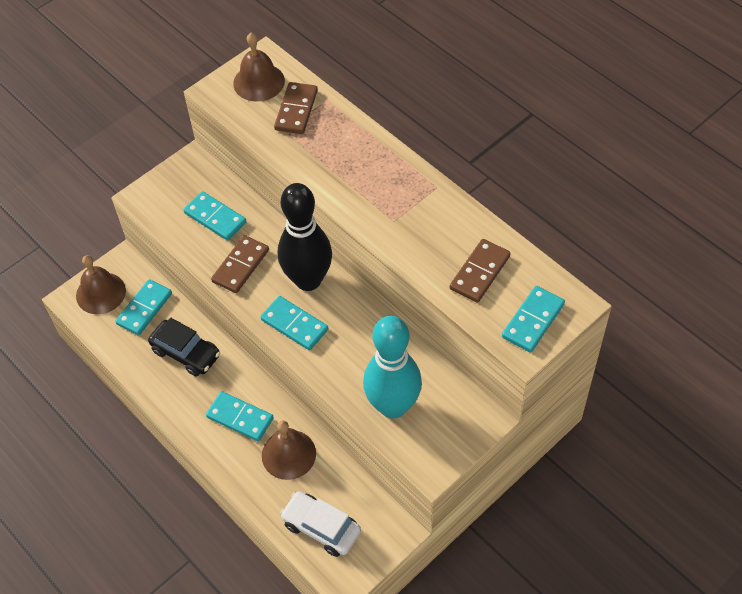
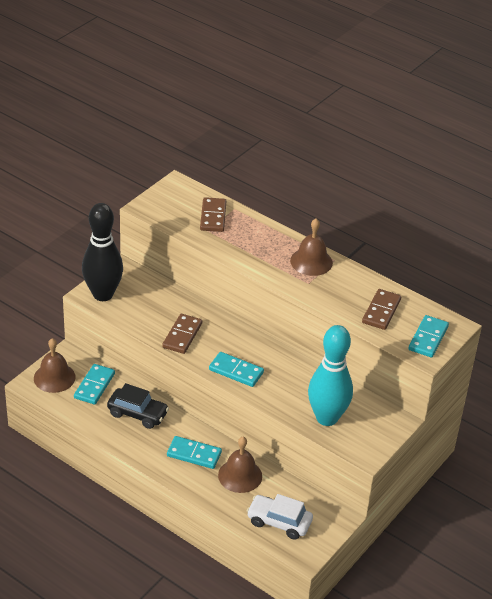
camera: 15 degrees left, 15 degrees down
(215, 218) = (152, 305): turquoise domino -> none
(259, 82) = (178, 199): brown bell -> brown bell (311, 261)
(308, 280) = (238, 341): black bowling pin -> black bowling pin (103, 294)

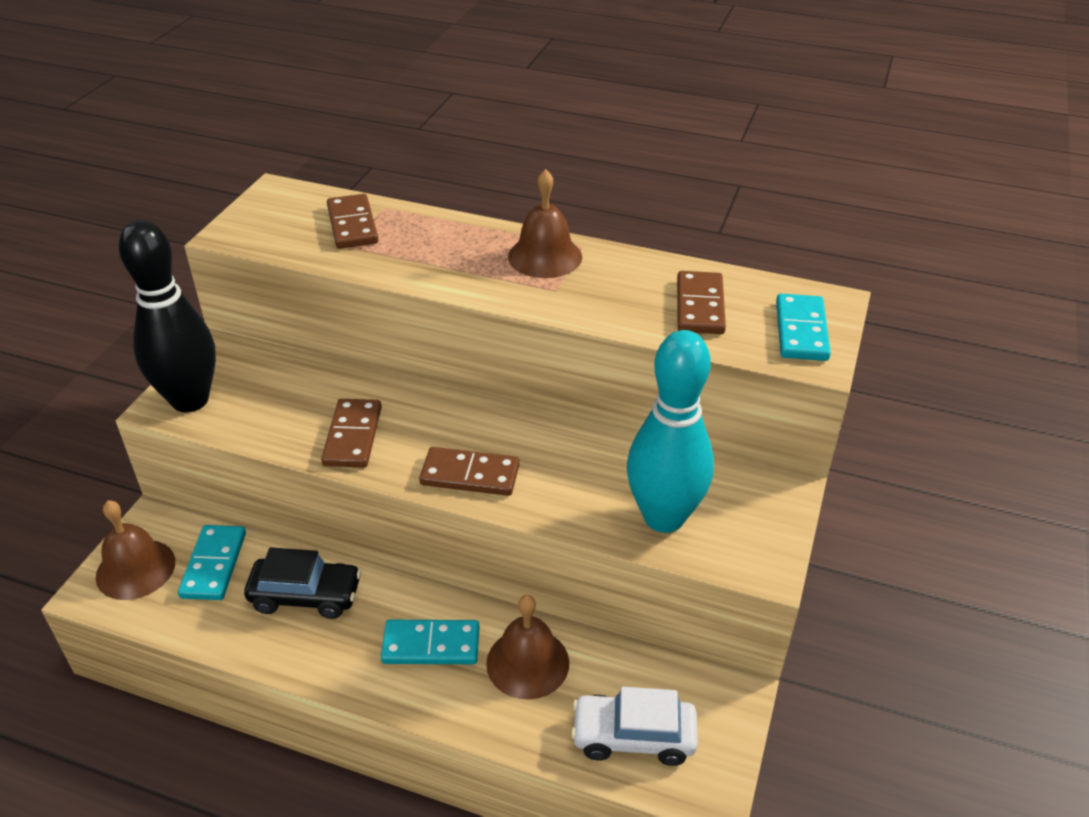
camera: 15 degrees left, 0 degrees up
(236, 371) = (470, 475): turquoise domino -> brown domino

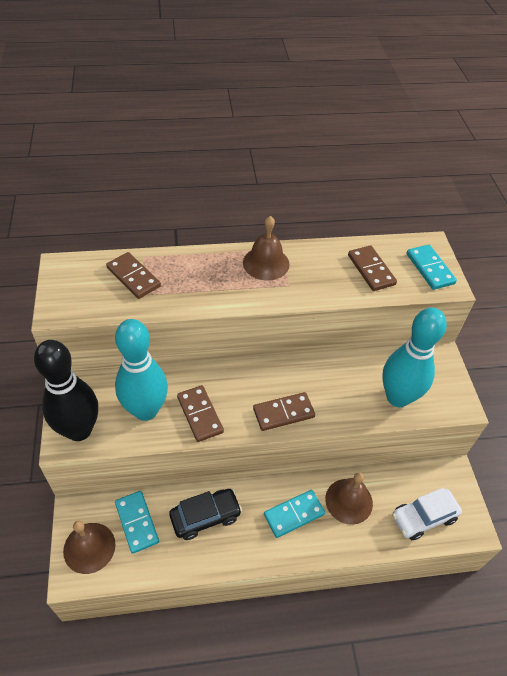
camera: 30 degrees left, 10 degrees up
(287, 407) = (146, 410): none -> turquoise bowling pin

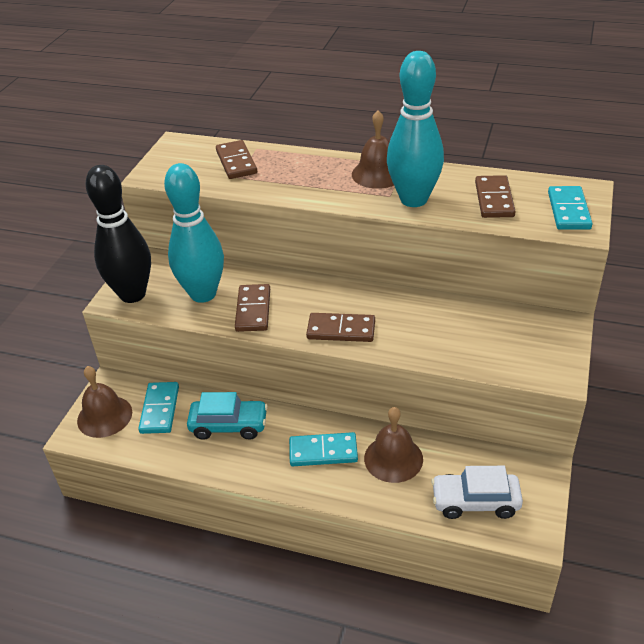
camera: 30 degrees right, 10 degrees down
(205, 517) = (229, 425): black car -> turquoise car
(397, 397) = (483, 348): turquoise bowling pin -> turquoise bowling pin (413, 199)

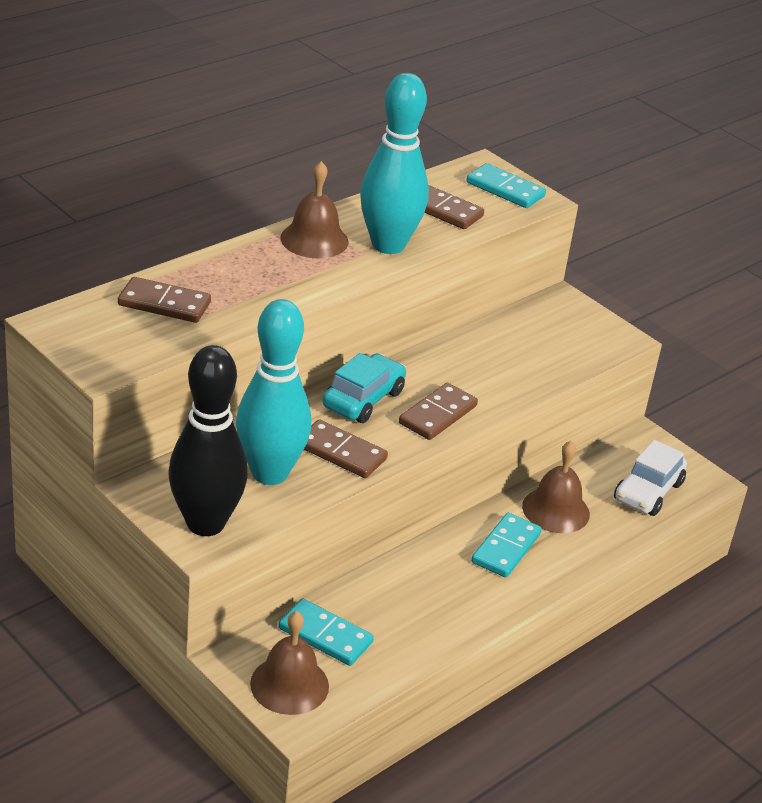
camera: 65 degrees left, 5 degrees down
(229, 425) = (405, 594): turquoise car -> turquoise car (363, 399)

